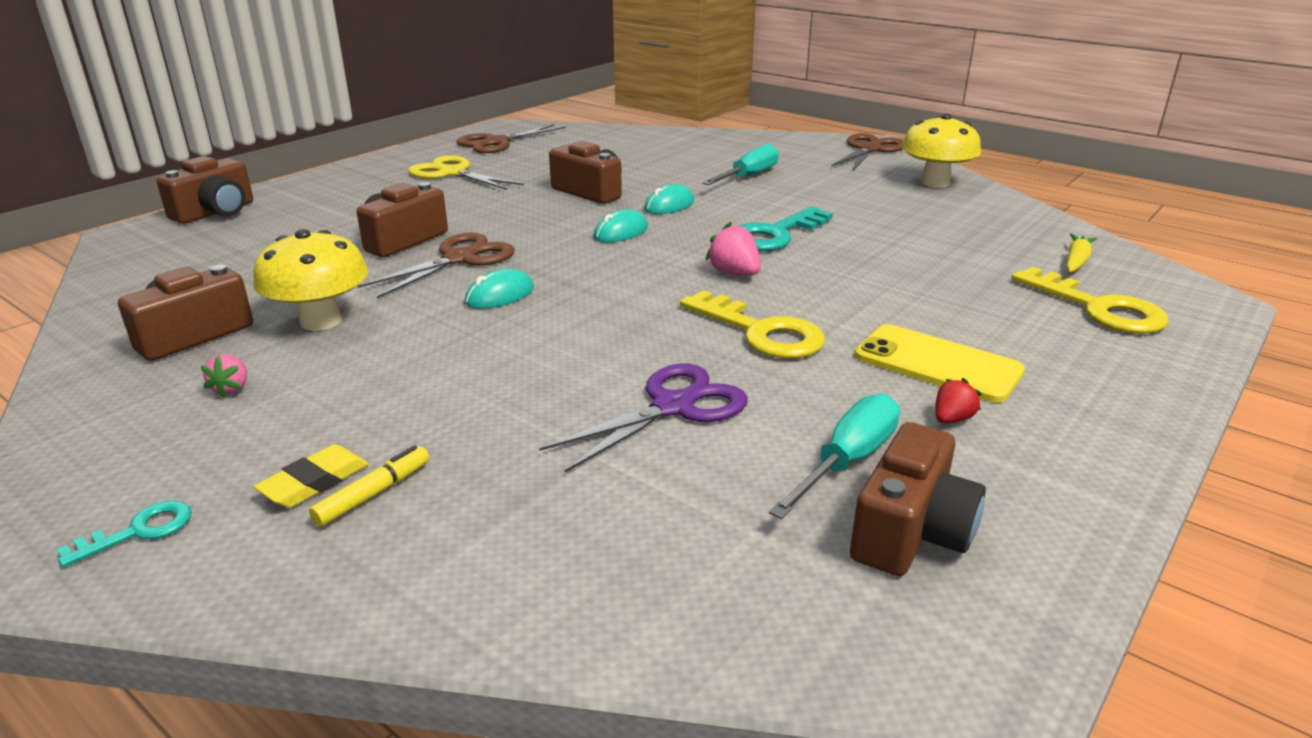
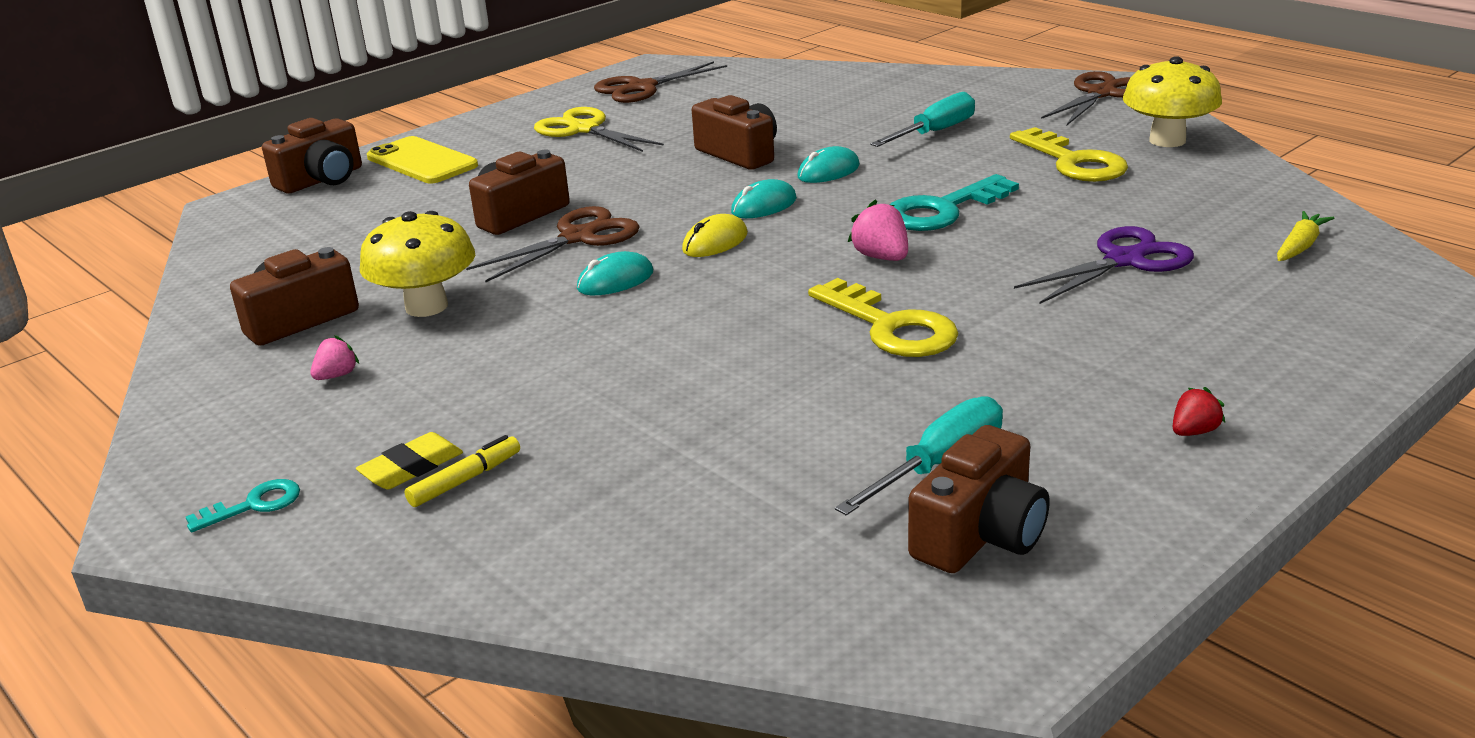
camera: 10 degrees right, 0 degrees up
(232, 389) = (337, 375): pink strawberry -> pink strawberry turned 150 degrees counterclockwise
(584, 262) = (715, 242): none -> yellow mouse
(673, 407) = (774, 405): purple scissors -> purple scissors (1124, 260)
(937, 364) = (1077, 366): yellow phone -> yellow phone (422, 161)
(952, 419) = (1068, 426): red strawberry -> red strawberry (1194, 431)
(1098, 308) = (1297, 305): yellow key -> yellow key (1073, 162)

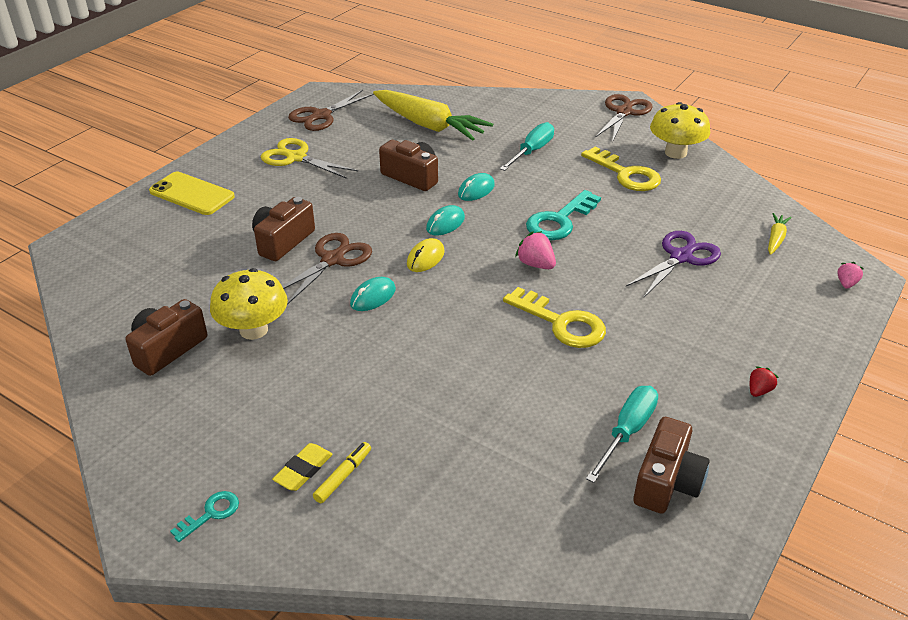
camera: 15 degrees left, 10 degrees up
(322, 180) = (125, 215): brown camera -> none
(337, 375) = (217, 397): pink strawberry -> pink strawberry (846, 283)
(792, 101) = (429, 125): none -> yellow carrot

